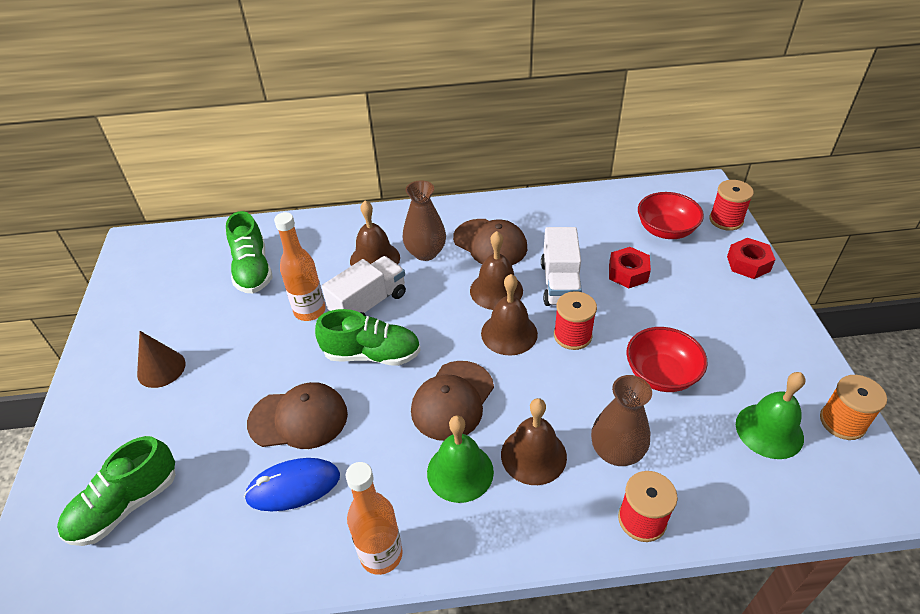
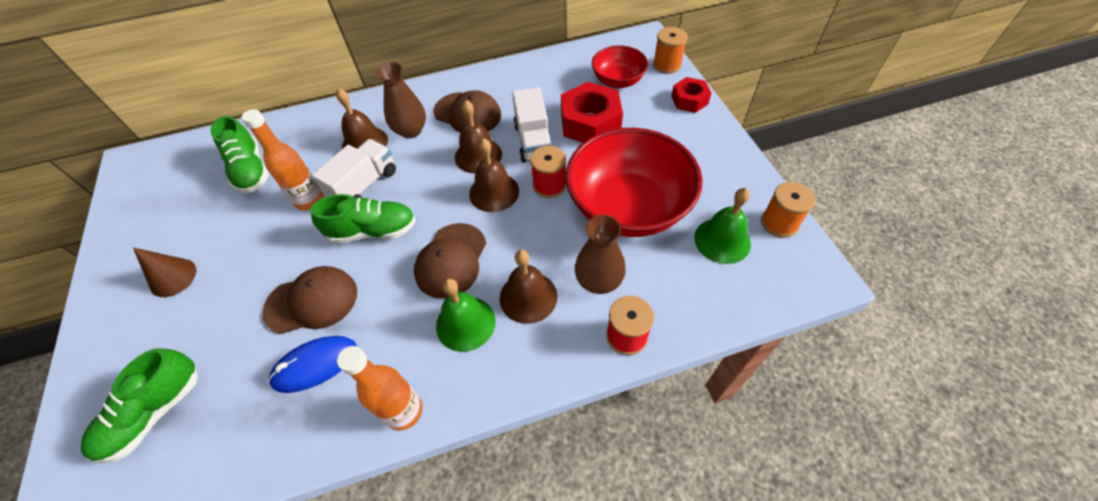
camera: 10 degrees left, 10 degrees up
(628, 273) = (590, 123): red nut -> red nut, size x1.72
(661, 374) = (628, 207): red bowl -> red bowl, size x1.89
(726, 220) = (667, 65): red spool -> orange spool

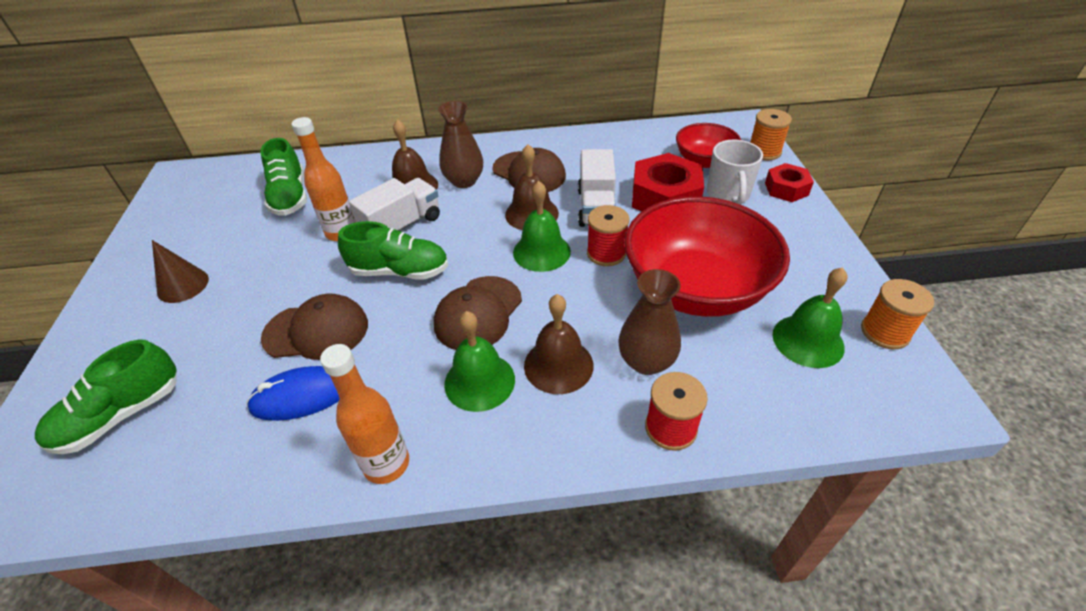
camera: 10 degrees right, 10 degrees down
(494, 192) = (541, 251): brown bell -> green bell
(642, 112) = (728, 195): none -> white mug

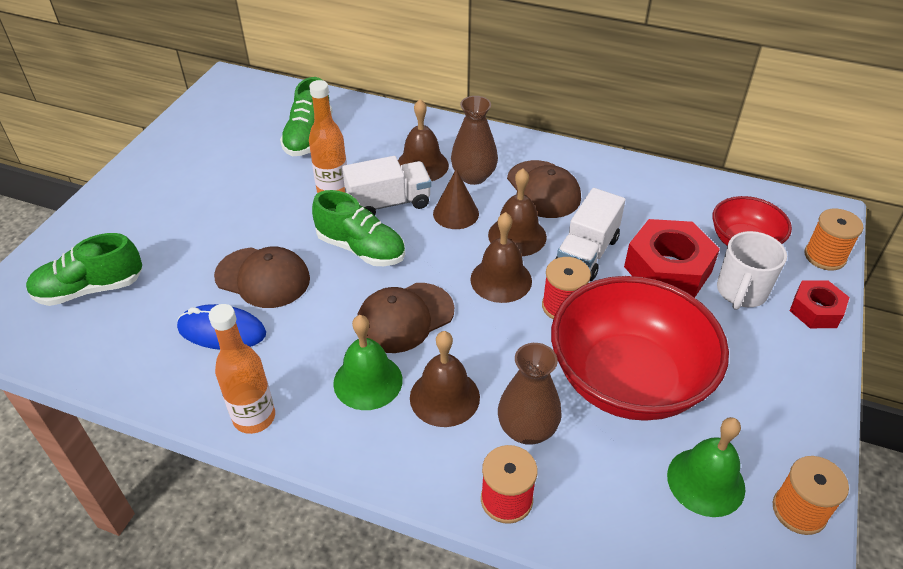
camera: 25 degrees right, 0 degrees up
(183, 285) = (183, 193): brown cone -> brown cone (456, 213)
(541, 251) = (501, 280): green bell -> brown bell

